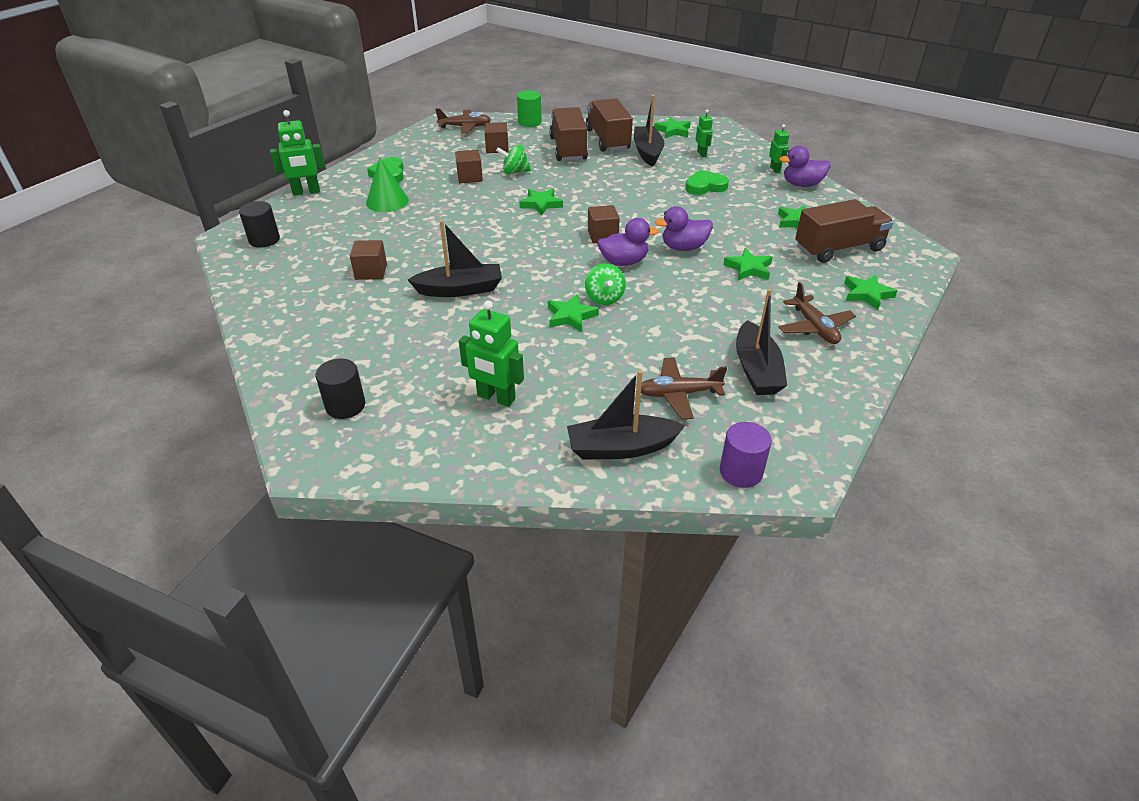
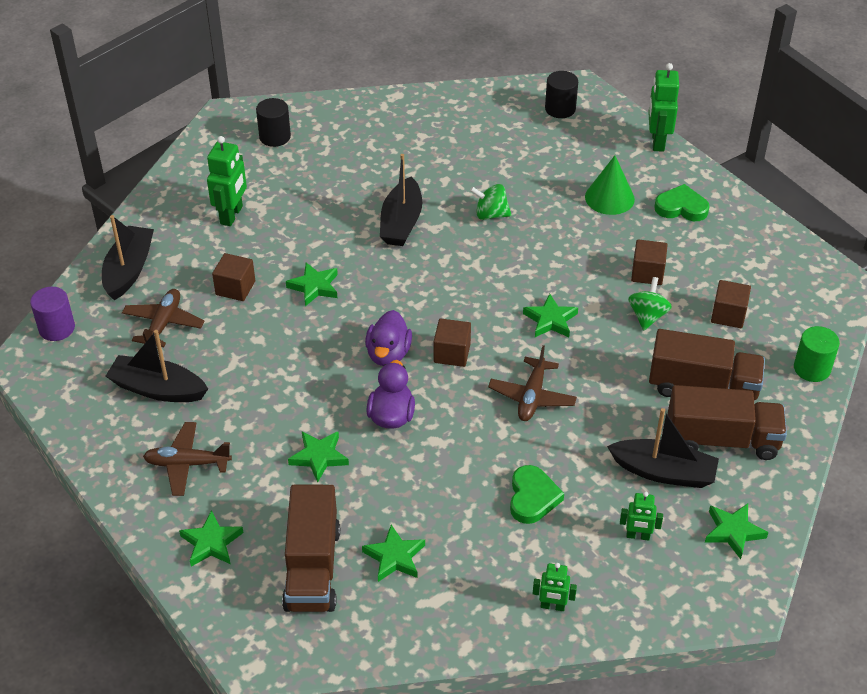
camera: 110 degrees right, 5 degrees up
(371, 272) = (464, 170): brown cube -> brown cube (235, 288)
(465, 127) = (811, 297): brown plane -> brown plane (532, 397)
(496, 398) = (232, 215): green robot -> green robot turned 150 degrees clockwise
(604, 298) = (330, 319): green spinning top -> green spinning top (490, 214)
(802, 184) = (492, 616): purple duck -> none

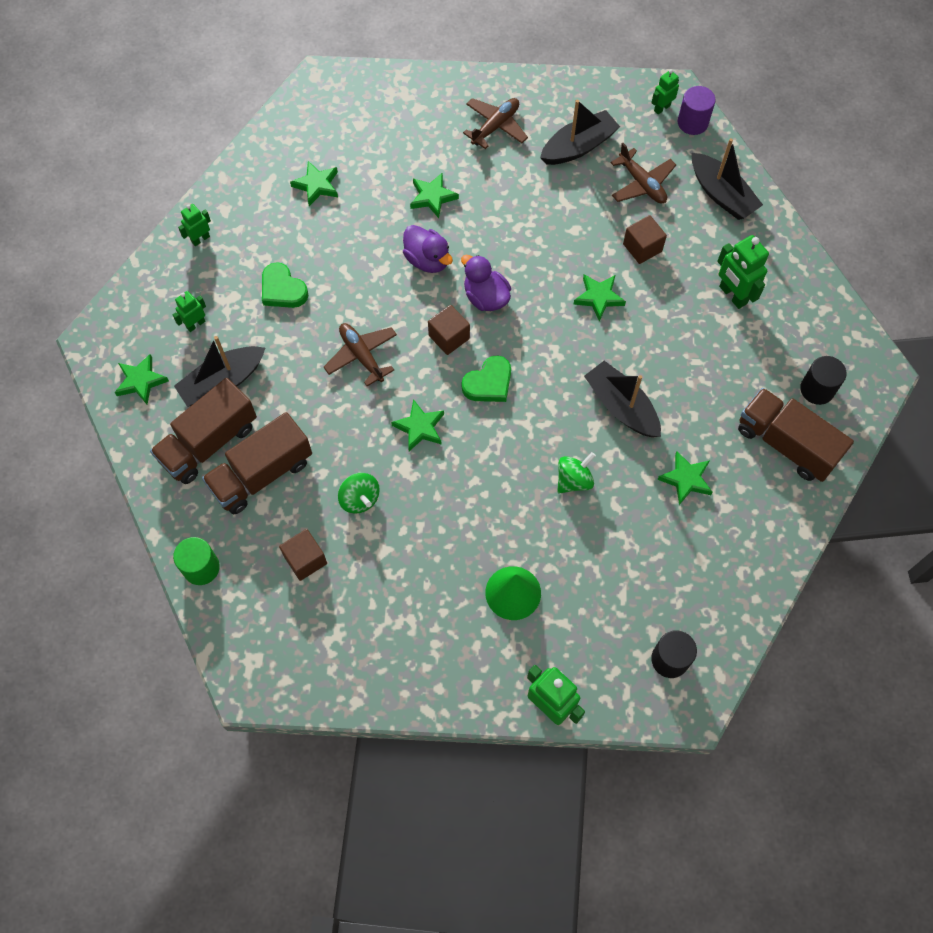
camera: 130 degrees right, 20 degrees up
(55, 358) = (662, 108): none -> green robot
(211, 543) = (420, 104): green star -> green star (686, 479)
(312, 568) = (351, 141): brown truck -> brown truck (786, 444)
(647, 273) = (402, 541): brown cube -> none
(681, 207) = (449, 642): green heart -> green heart (488, 383)

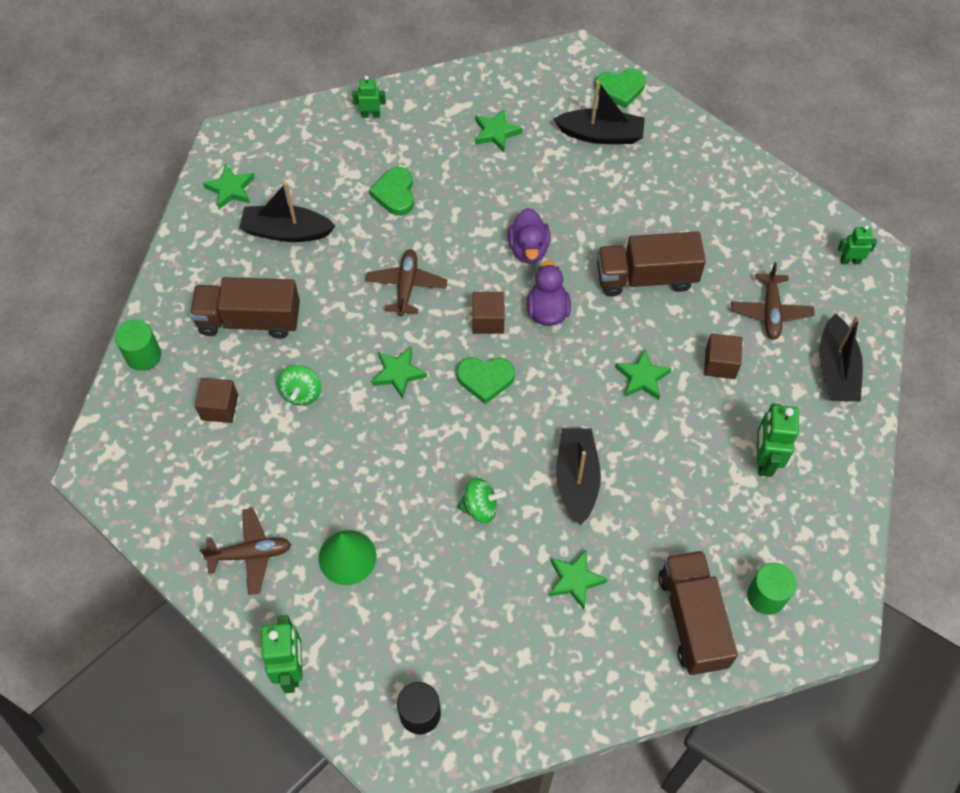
camera: 40 degrees right, 5 degrees down
(195, 324) = (308, 175): green robot -> none
(209, 443) = (235, 269): brown truck -> brown truck (646, 277)
(381, 86) = (620, 89): none -> green heart
(432, 197) = (579, 202): green star -> none
(495, 126) = (686, 181): brown plane -> brown plane (250, 554)
(578, 147) = (742, 244): black boat -> black boat (600, 135)
(692, 122) = (867, 291): purple cylinder -> none
(817, 389) = (766, 596): black cylinder -> green cylinder

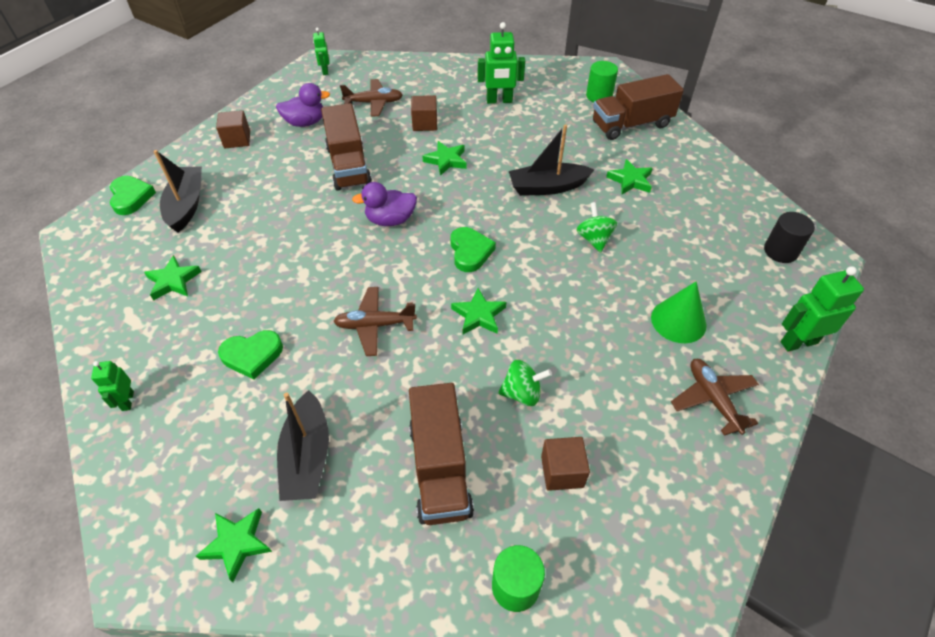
camera: 100 degrees left, 10 degrees down
(488, 320) = (407, 258): brown cube -> brown cube (237, 140)
(528, 249) = (322, 240): purple duck -> purple duck (305, 122)
(836, 369) = (418, 74): black boat -> none

